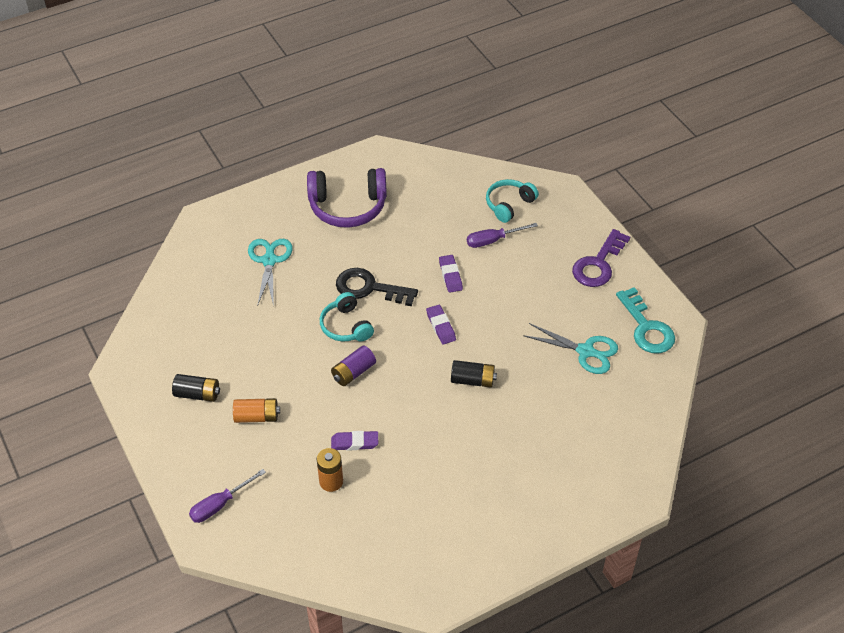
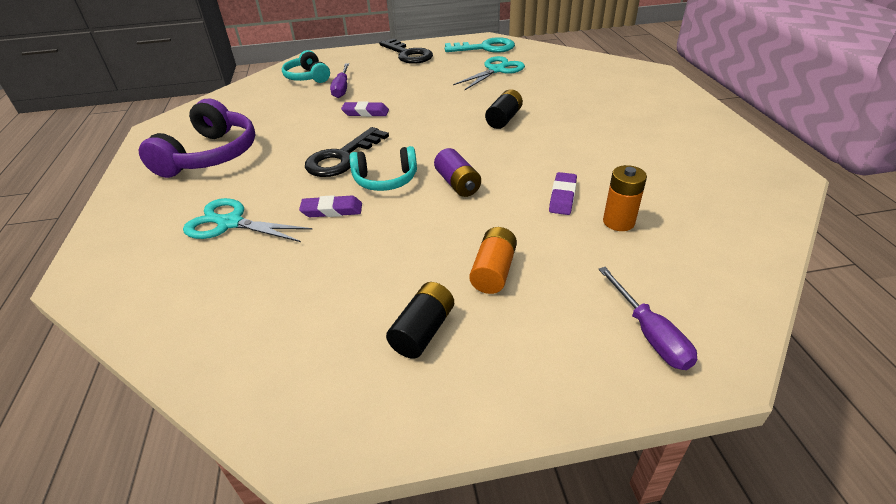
camera: 70 degrees left, 10 degrees down
(441, 326) = (426, 125): purple eraser -> purple eraser (332, 210)
(598, 264) = (408, 54): purple key -> black key

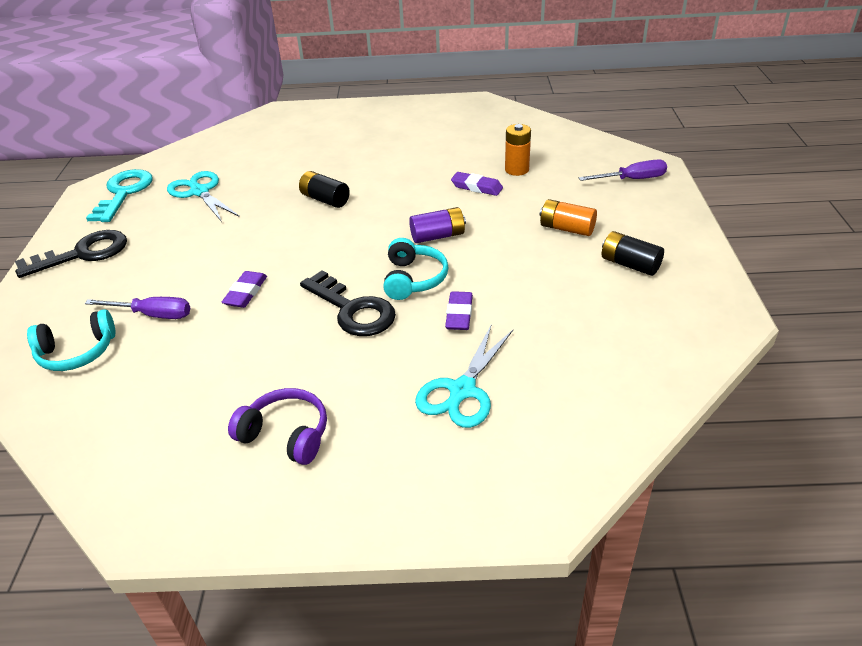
camera: 80 degrees left, 0 degrees up
(210, 155) = (286, 434): purple headphones -> purple headphones, size x0.61

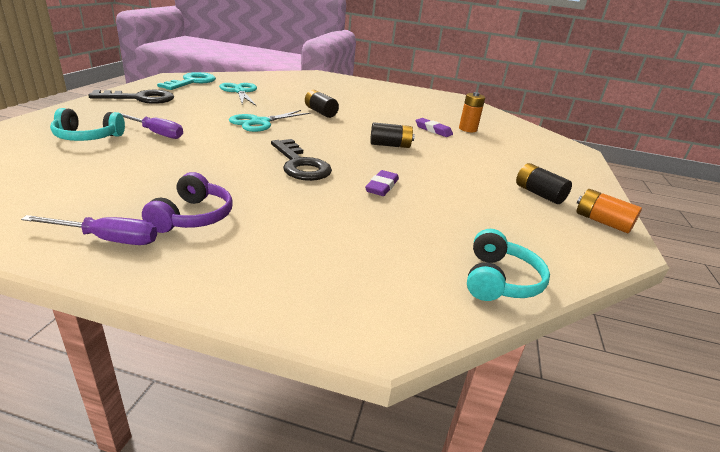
camera: 10 degrees right, 10 degrees down
(246, 293) = (230, 139): purple eraser -> none
(286, 434) = (193, 217): purple headphones -> purple headphones turned 60 degrees clockwise
(414, 279) = (358, 161): turquoise headphones -> turquoise headphones (499, 280)
(438, 236) = (390, 145): purple battery -> black battery
(462, 390) = (357, 229): turquoise scissors -> turquoise scissors (260, 122)
(566, 228) = (493, 164): orange battery -> orange battery (602, 222)
(632, 179) = (556, 152): purple screwdriver -> purple screwdriver (108, 239)

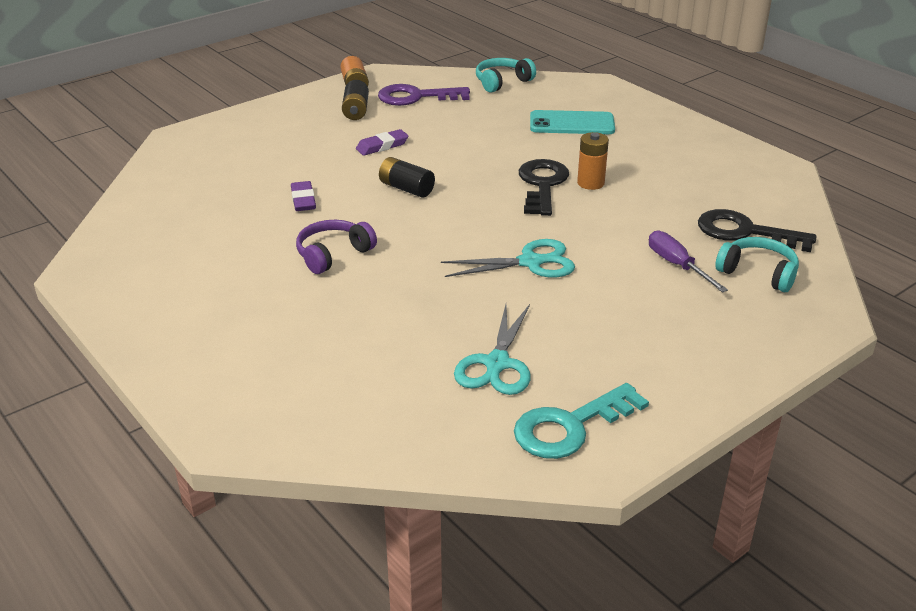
camera: 140 degrees left, 5 degrees up
(108, 239) = (731, 155): purple screwdriver -> none
(140, 98) = (685, 366): black key -> black key (744, 232)
(193, 217) = (669, 157): purple headphones -> purple headphones (333, 254)
(320, 112) = (415, 270): black battery -> none
(339, 234) = (572, 123): none -> turquoise phone
(382, 187) = (490, 147): purple eraser -> purple eraser (382, 146)
(467, 129) = (248, 192): orange battery -> orange battery (590, 183)
(531, 223) = (416, 97): none -> purple key

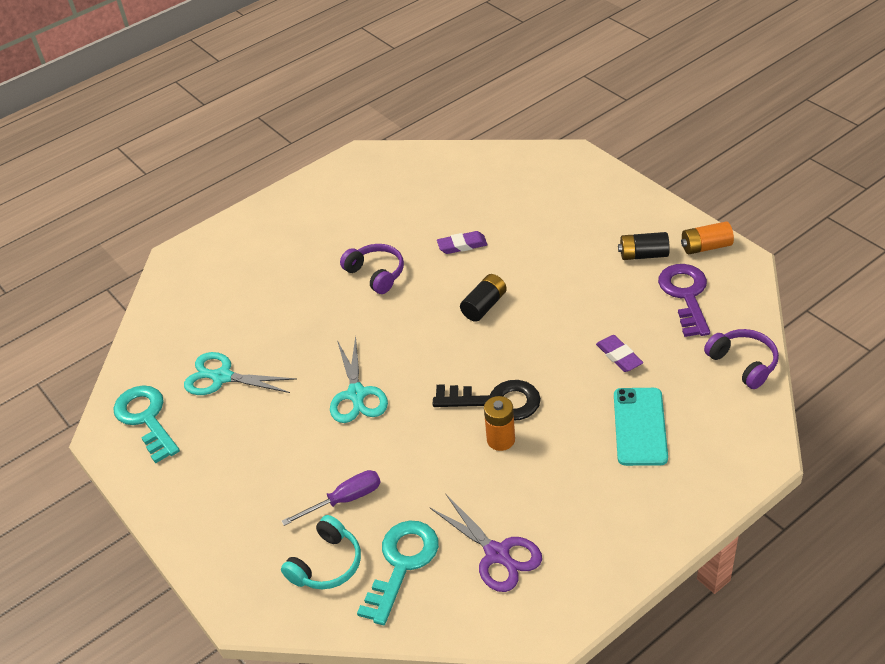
camera: 95 degrees right, 10 degrees up
(382, 146) = (567, 282): purple eraser -> purple eraser (619, 356)
(502, 82) = (743, 363): turquoise headphones -> purple headphones
(720, 187) = (497, 554): none -> purple scissors
(744, 232) = (402, 563): black key -> turquoise key

